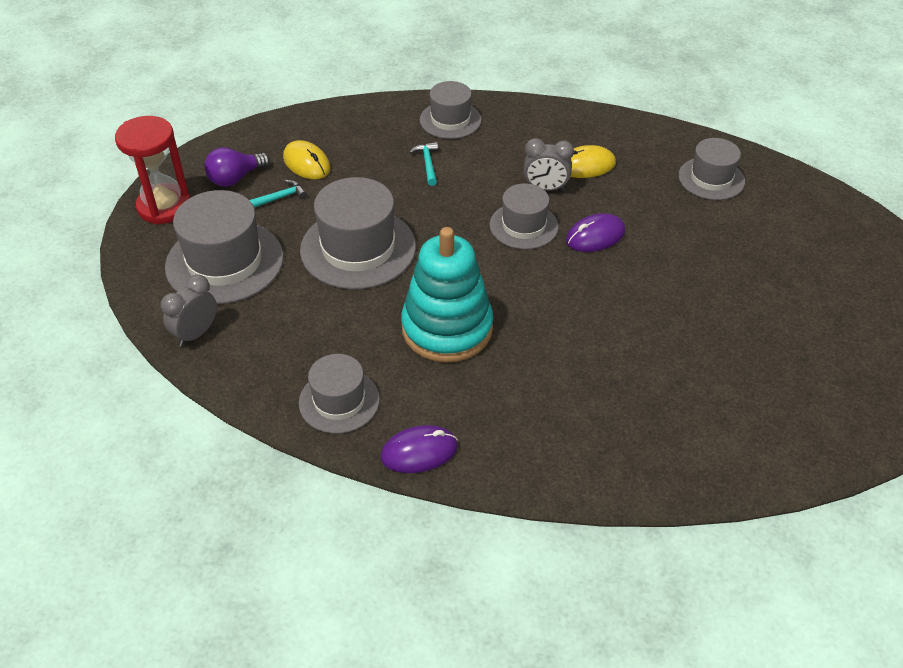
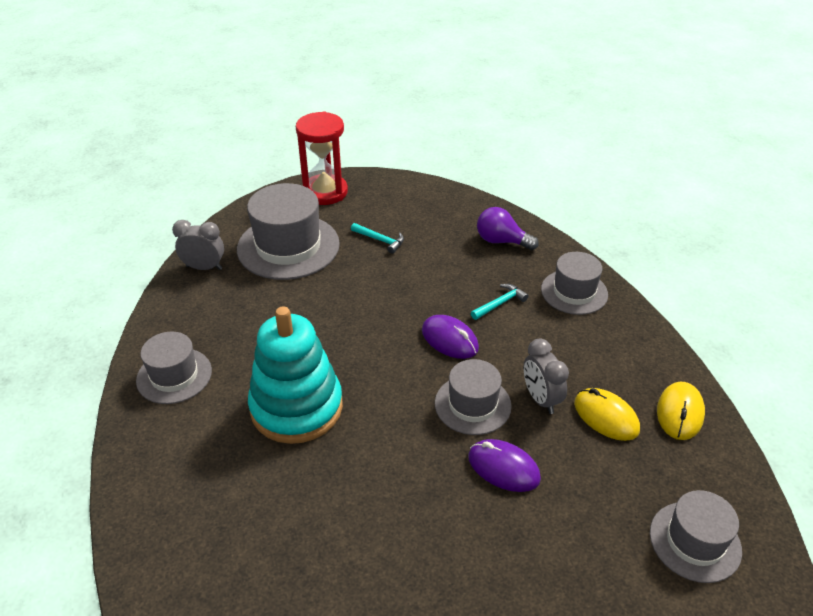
camera: 60 degrees right, 5 degrees down
(235, 178) = (384, 209): purple light bulb -> purple light bulb (501, 241)
(306, 163) = (434, 236): yellow mouse -> yellow mouse (680, 413)
(358, 248) = (356, 309): grey hat -> none
(419, 452) = (139, 451): purple mouse -> purple mouse (449, 339)

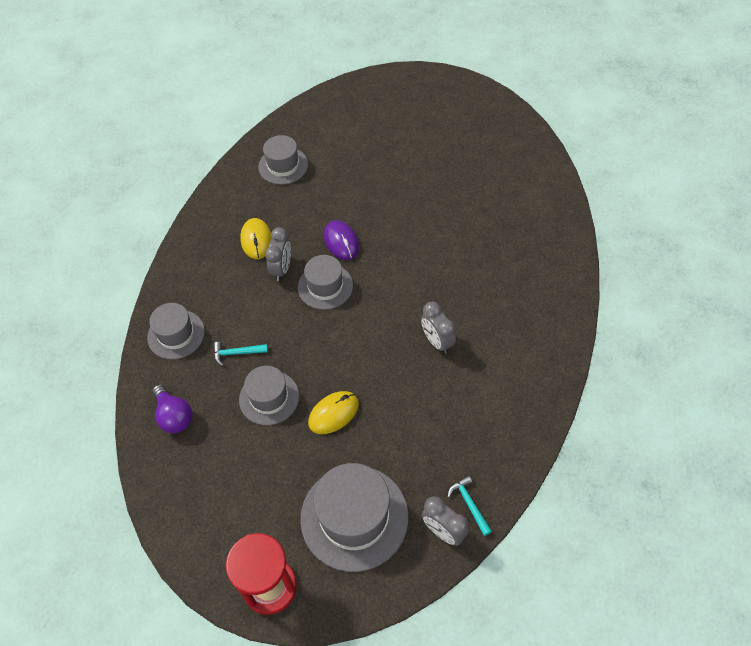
camera: 145 degrees left, 15 degrees up
(174, 375) = (511, 414): grey hat -> grey hat (269, 398)
(296, 407) = (437, 341): turquoise stacking toy -> grey clock
(380, 240) = (270, 477): turquoise hammer -> turquoise hammer (469, 504)
(449, 339) = (298, 341): purple mouse -> none
(680, 413) = (214, 221): yellow mouse -> yellow mouse (333, 413)

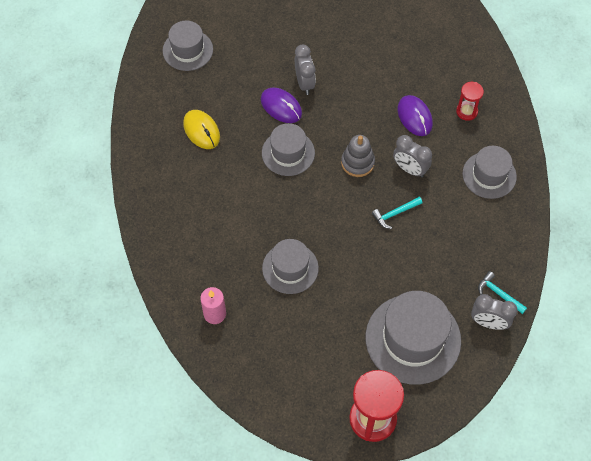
camera: 25 degrees left, 5 degrees up
(174, 416) = (214, 314): purple light bulb -> pink candle
(176, 334) = (175, 242): grey hat -> grey hat (489, 175)
(237, 353) = (240, 240): turquoise hammer -> turquoise hammer (395, 213)
(282, 269) = (240, 150): grey clock -> grey clock (304, 83)
(333, 413) = (353, 261): yellow mouse -> none
(388, 318) = (357, 163): none -> grey stacking toy
(467, 292) = (414, 117): none -> purple mouse
(523, 304) = (466, 111): none -> red hourglass

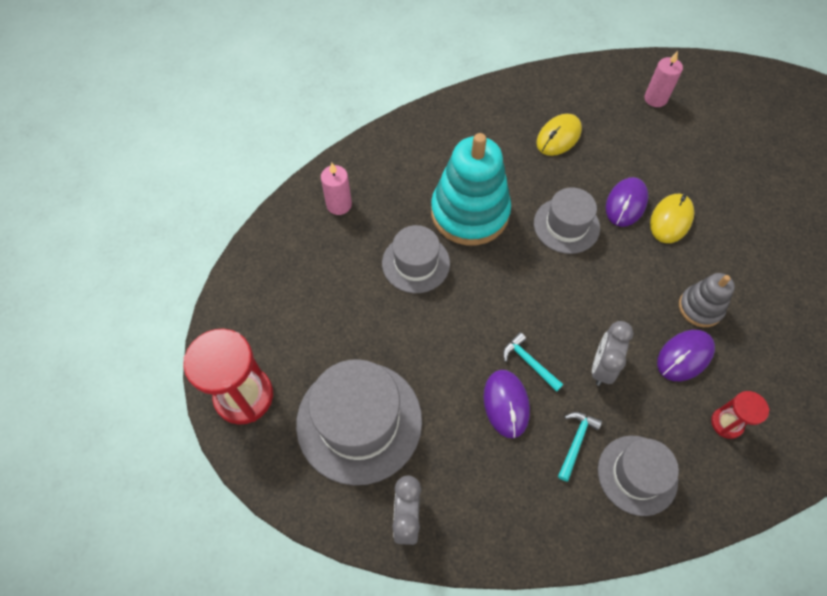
camera: 75 degrees right, 0 degrees up
(187, 50) = (655, 99): grey hat -> pink candle
(255, 216) = (469, 213): none -> turquoise stacking toy
(304, 83) = (671, 220): grey clock -> yellow mouse
(357, 163) = (585, 303): grey stacking toy -> grey stacking toy (700, 307)
(422, 238) = (506, 404): none -> purple mouse
(499, 294) = (454, 524): turquoise hammer -> turquoise hammer (576, 442)

